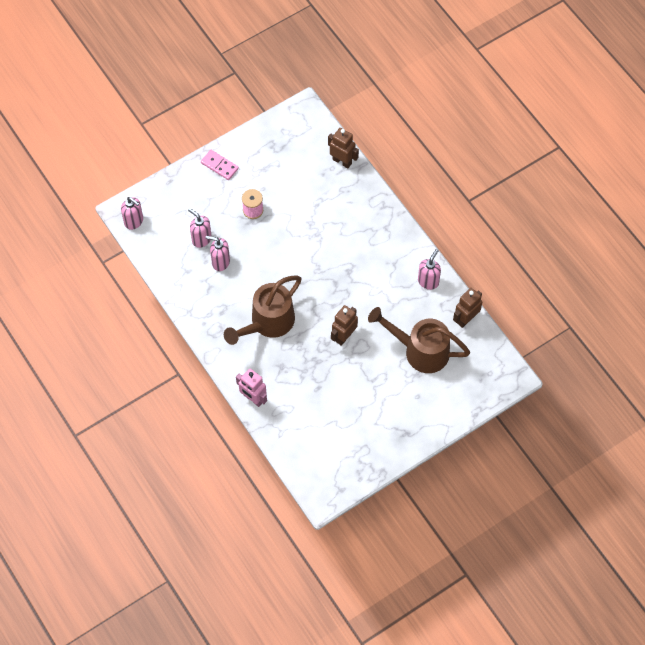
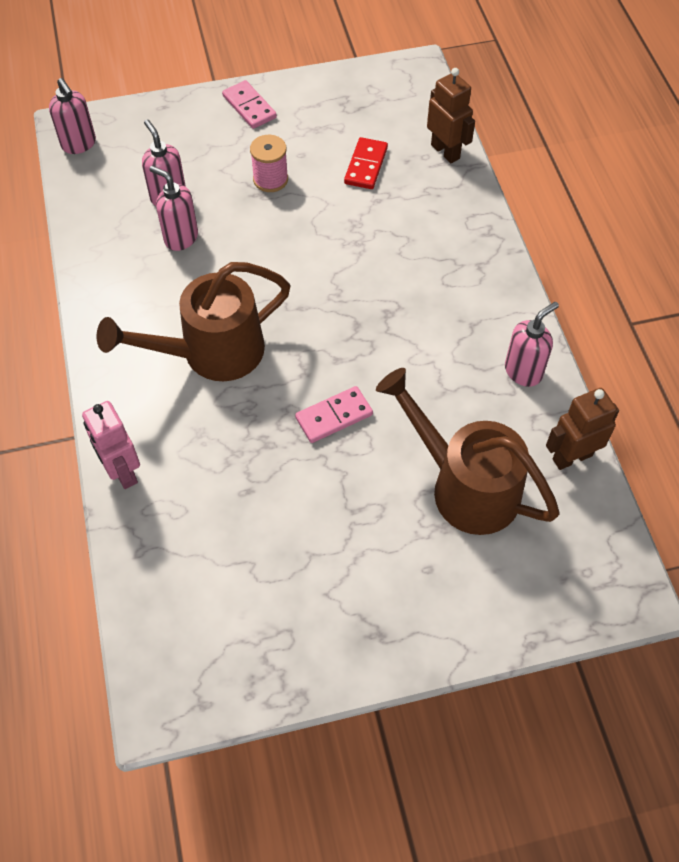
camera: 20 degrees right, 5 degrees down
(301, 184) = (365, 165): none -> red domino
(344, 336) = (334, 416): brown robot -> pink domino

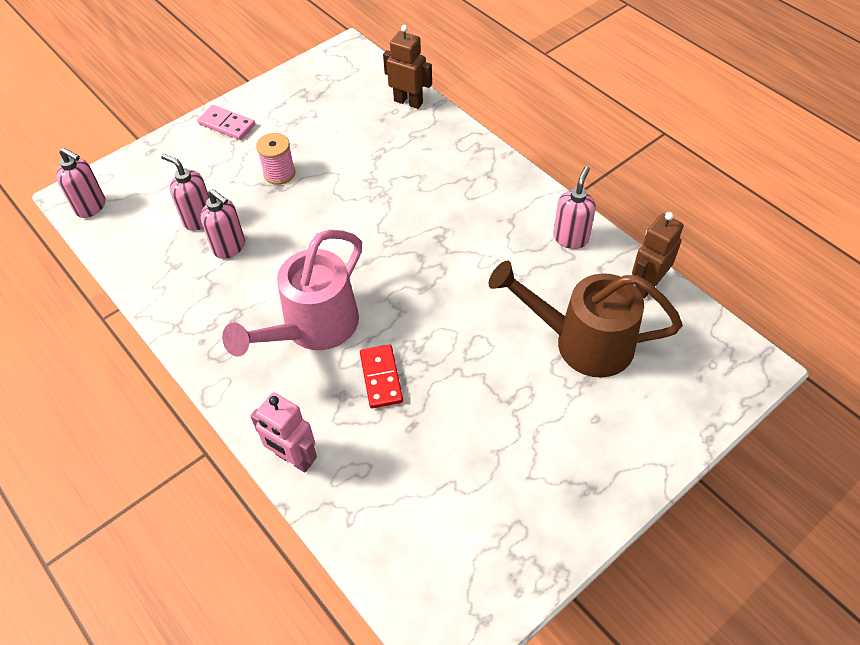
camera: 25 degrees left, 5 degrees down
(181, 238) = (229, 247): pink soap dispenser -> pink soap dispenser turned 150 degrees counterclockwise
(211, 353) = (312, 328): brown watering can -> pink watering can
(334, 416) = (446, 334): pink domino -> none
(365, 165) = (352, 134): red domino -> red domino (381, 378)

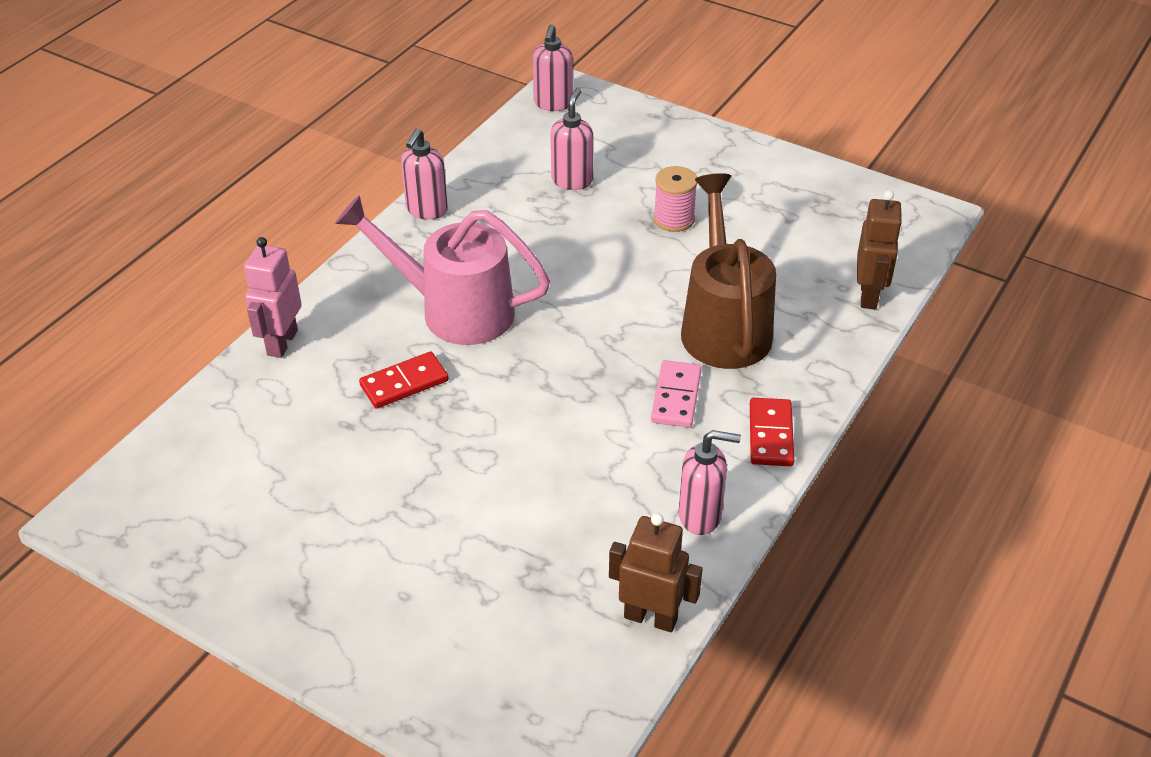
camera: 70 degrees right, 10 degrees down
(227, 125) = (729, 156): pink domino -> pink domino (676, 397)
(229, 247) = (542, 215): pink soap dispenser -> pink soap dispenser (426, 210)
(513, 185) = (770, 435): none -> red domino
(582, 342) = (522, 560): brown watering can -> brown watering can (723, 325)

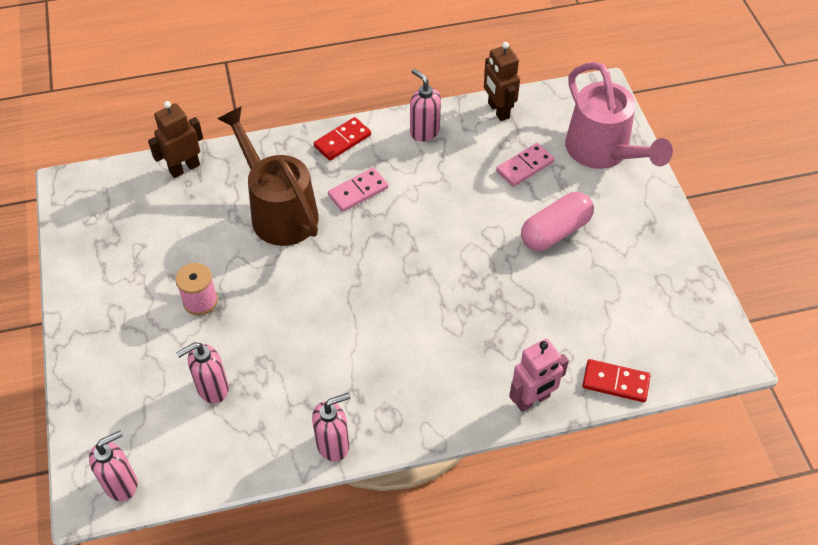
camera: 135 degrees left, 10 degrees up
(404, 383) = (487, 310): red domino -> red domino (615, 382)
(411, 511) = (555, 232): none -> pink capsule
(454, 310) = (407, 340): pink watering can -> pink watering can (603, 152)
(530, 564) = (525, 167): none -> pink domino
(723, 325) = (278, 210): brown watering can -> brown watering can turned 105 degrees clockwise

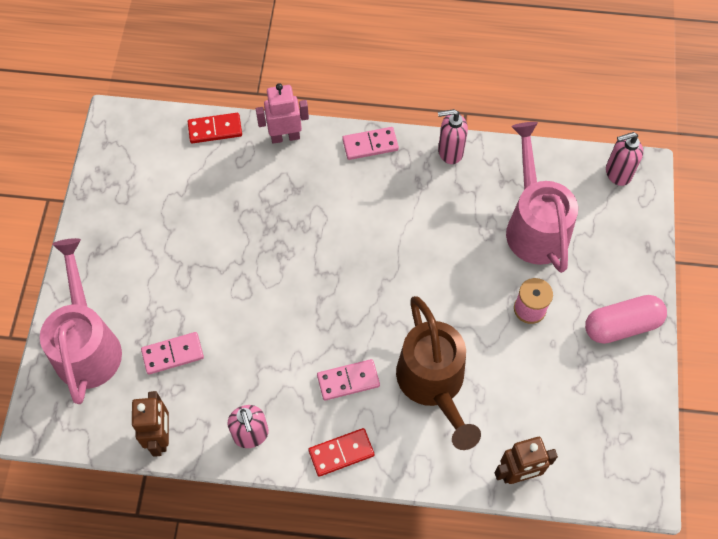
camera: 160 degrees left, 10 degrees up
(212, 388) = (534, 225): pink soap dispenser -> pink watering can
(430, 422) = (370, 145): none -> pink domino
(555, 232) = (185, 273): pink capsule -> pink capsule (621, 325)
(615, 382) = (215, 129): red domino -> red domino turned 45 degrees counterclockwise

